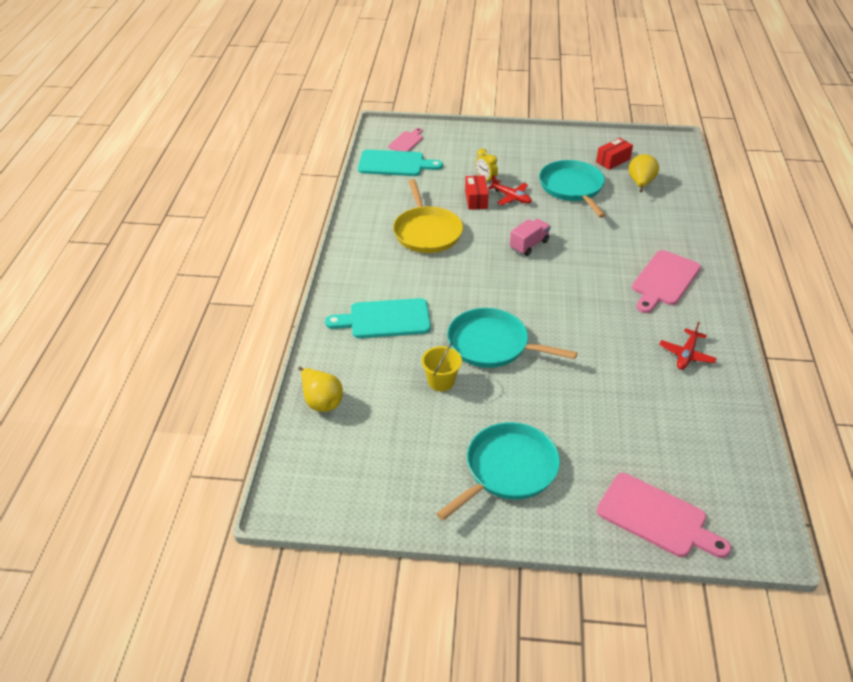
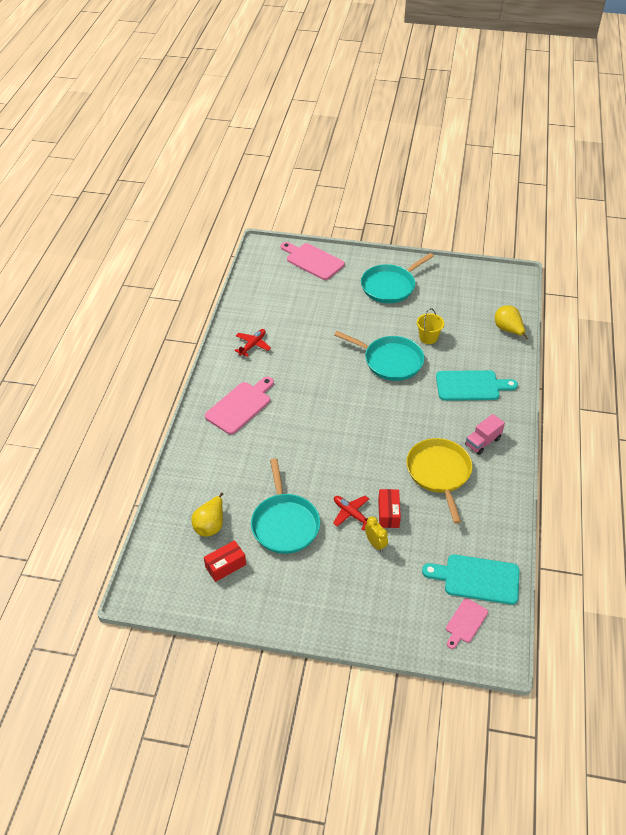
camera: 175 degrees left, 5 degrees up
(529, 245) = (345, 450): pink truck -> pink truck (482, 442)

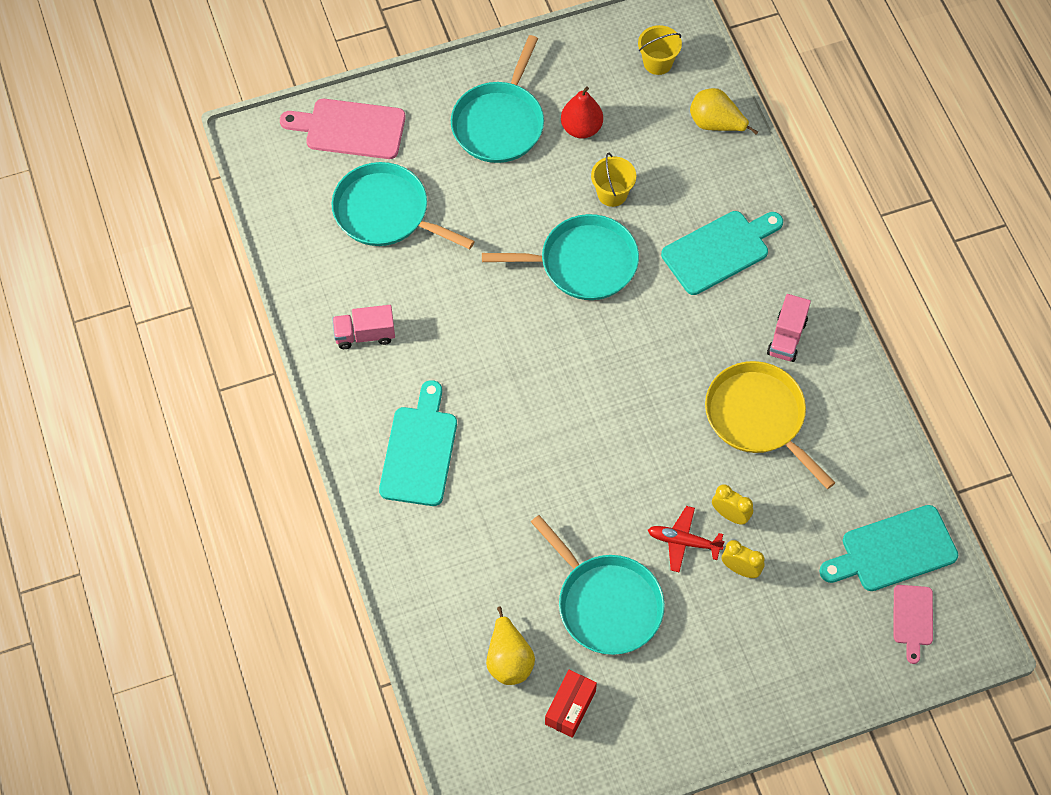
camera: 30 degrees left, 15 degrees up
(240, 406) = (419, 451): pink cutting board -> turquoise cutting board
(253, 345) = (365, 335): red plane -> pink truck
(304, 300) = (386, 212): none -> turquoise pan
(388, 513) = (730, 515): red box -> yellow clock
(432, 304) = (581, 128): none -> red pear
(493, 292) = (657, 63): none -> yellow bucket

